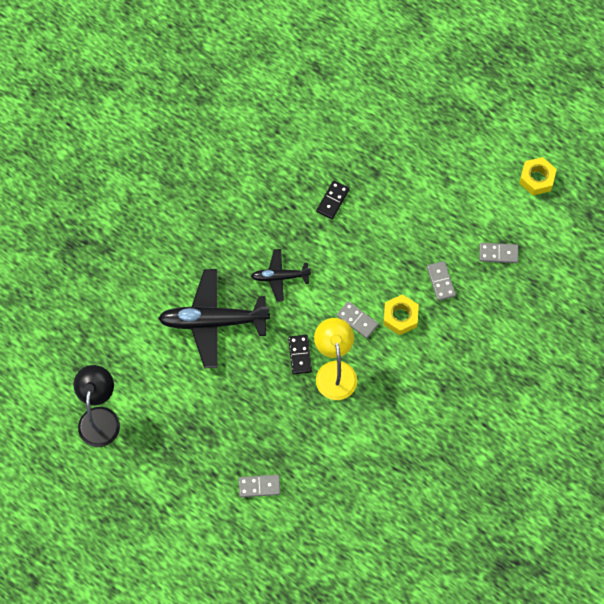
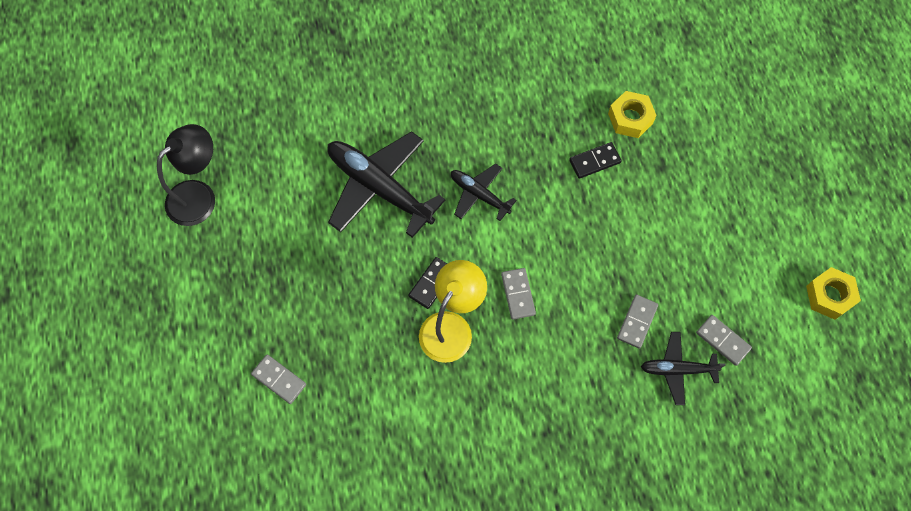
camera: 40 degrees right, 0 degrees up
(400, 317) = (564, 325): yellow nut -> yellow nut (630, 118)
(486, 291) = (677, 369): none -> black plane

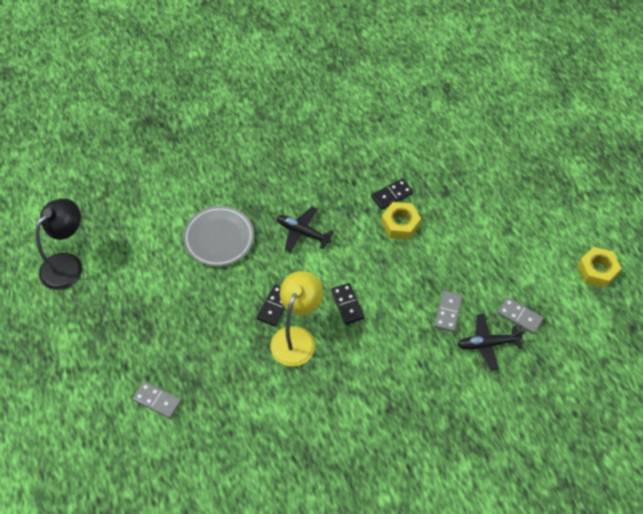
camera: 10 degrees left, 10 degrees down
(379, 187) = (219, 238): black plane -> grey plate
(518, 294) = (347, 304): grey domino -> black domino
(630, 118) = (414, 159): yellow nut -> yellow nut (400, 224)

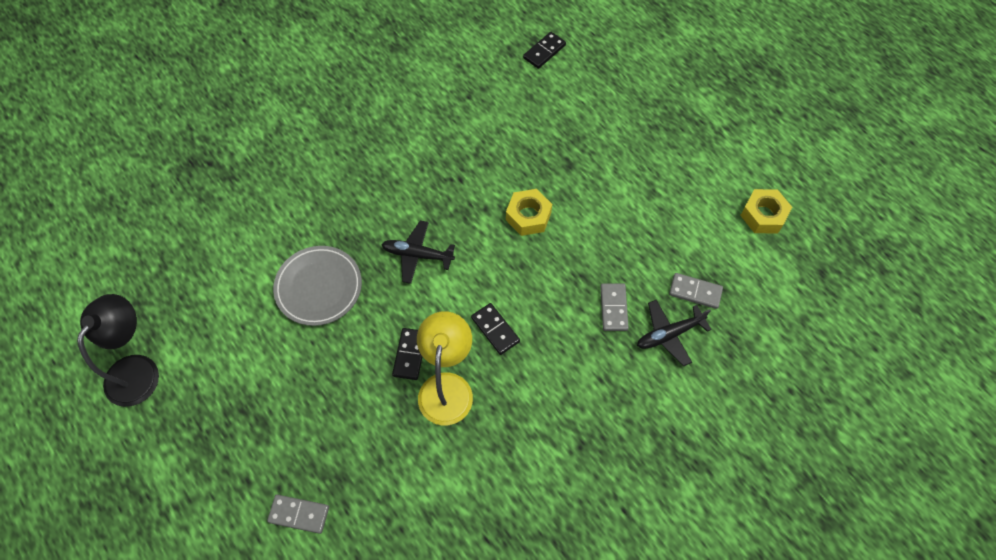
camera: 15 degrees left, 5 degrees up
(392, 195) = (508, 183): black domino -> black domino (544, 51)

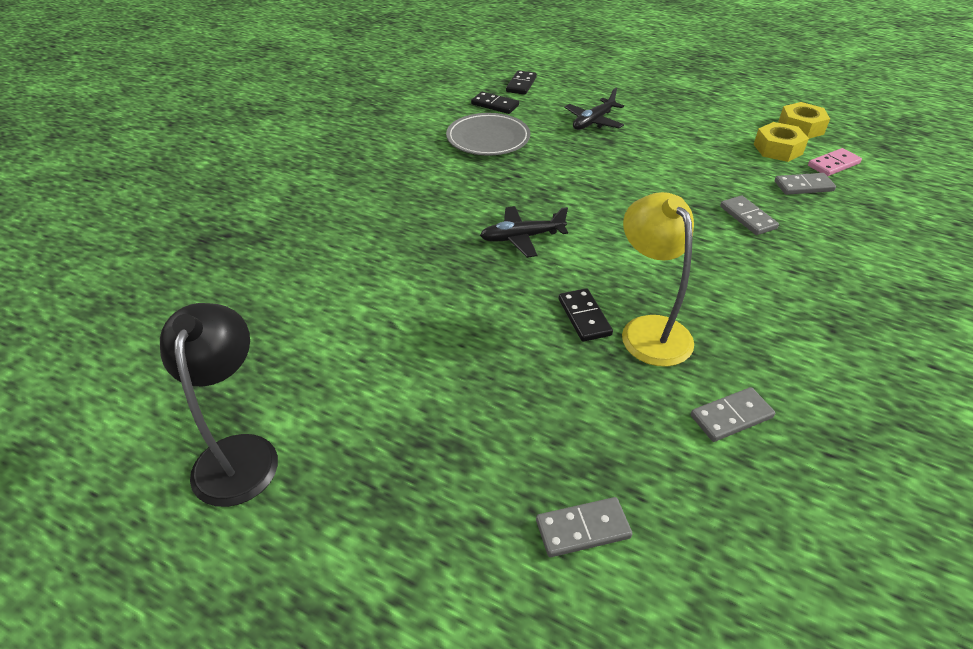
camera: 25 degrees left, 20 degrees down
(319, 287) = (432, 295): grey plate -> grey plate (488, 139)
(446, 482) = (731, 417): none -> grey domino
(495, 330) = (654, 268): black domino -> black domino (495, 105)
(528, 216) = (606, 181): yellow nut -> yellow nut (777, 149)
(669, 334) = (815, 220): black plane -> black plane (593, 122)
(748, 276) = (833, 164): none -> pink domino

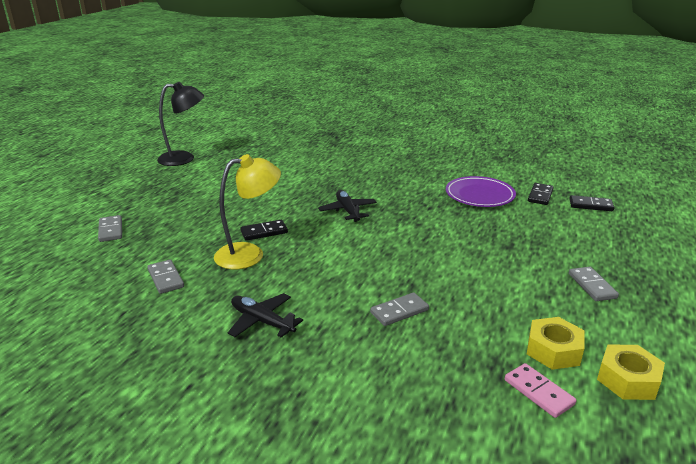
camera: 85 degrees right, 15 degrees down
(488, 139) = (479, 195): grey plate -> purple plate
(593, 122) = (541, 239): black plane -> black plane (262, 321)
(803, 186) = (473, 357): grey domino -> grey domino (592, 286)

